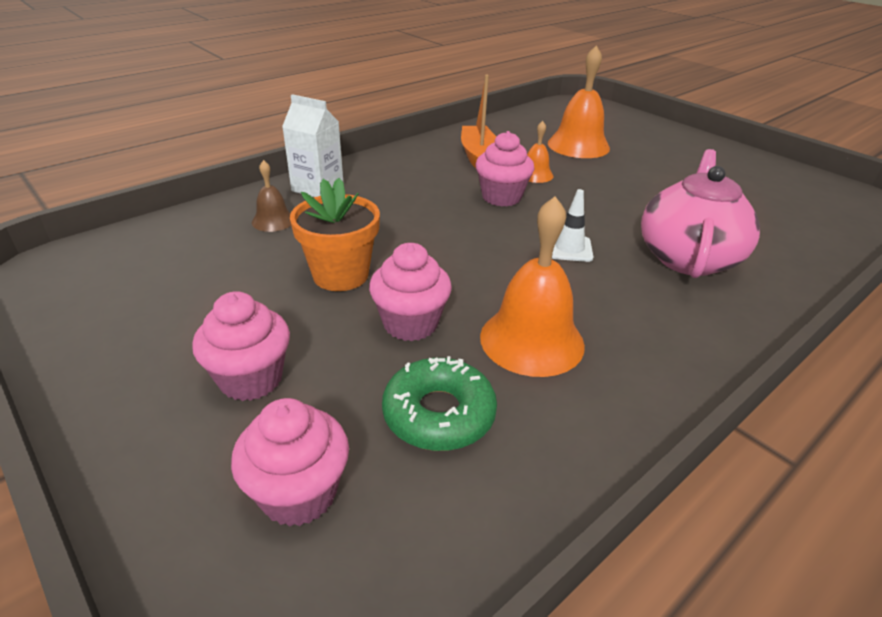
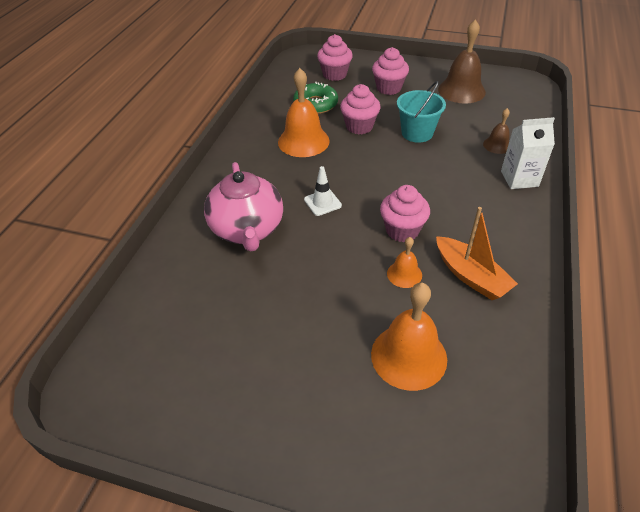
camera: 150 degrees right, 10 degrees up
(153, 309) = (461, 90): none -> brown bell
(340, 275) = (417, 133): orange flower pot -> turquoise bucket

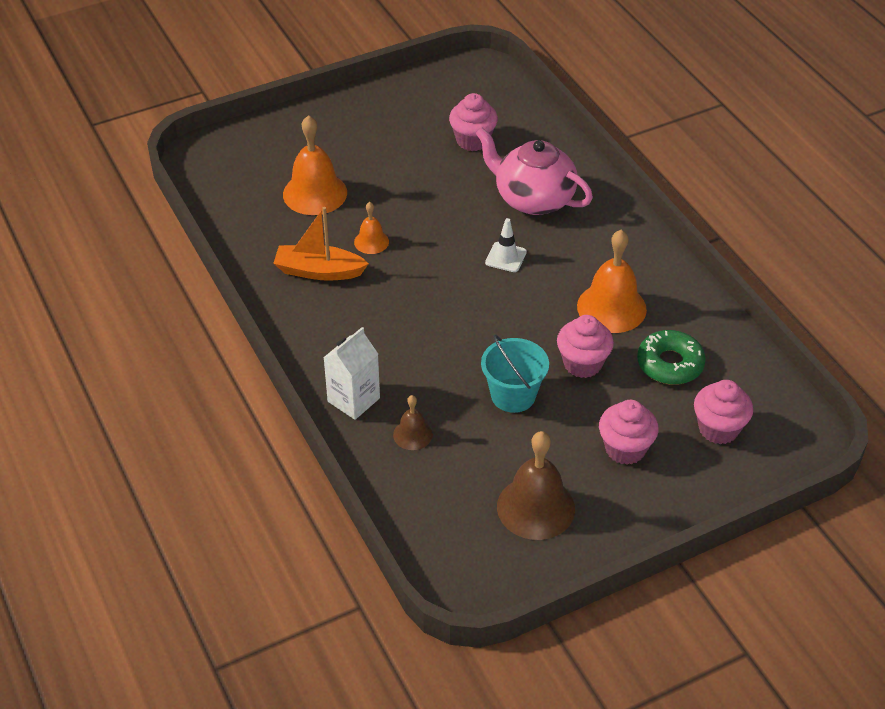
camera: 135 degrees right, 0 degrees up
(402, 230) = (410, 275): pink cupcake -> pink cupcake (473, 140)

